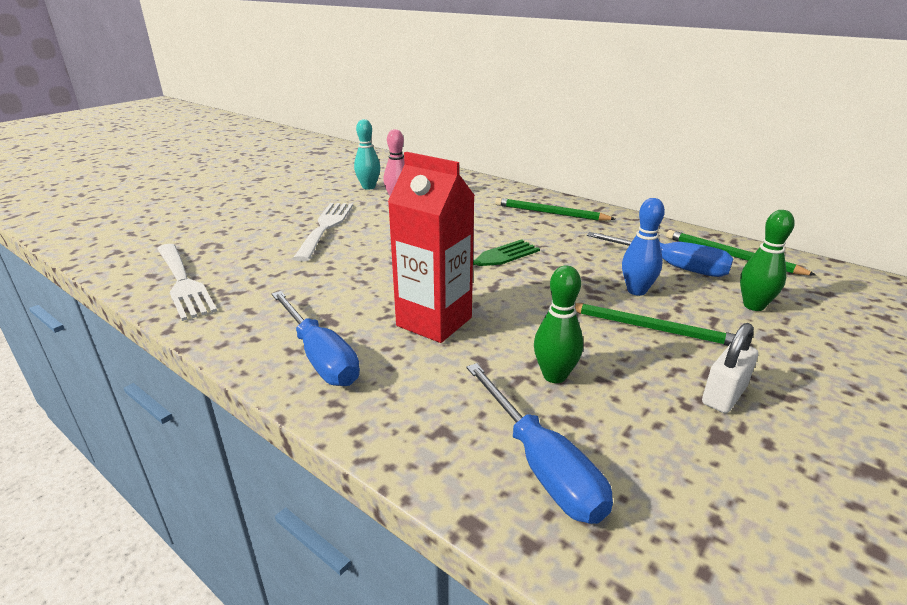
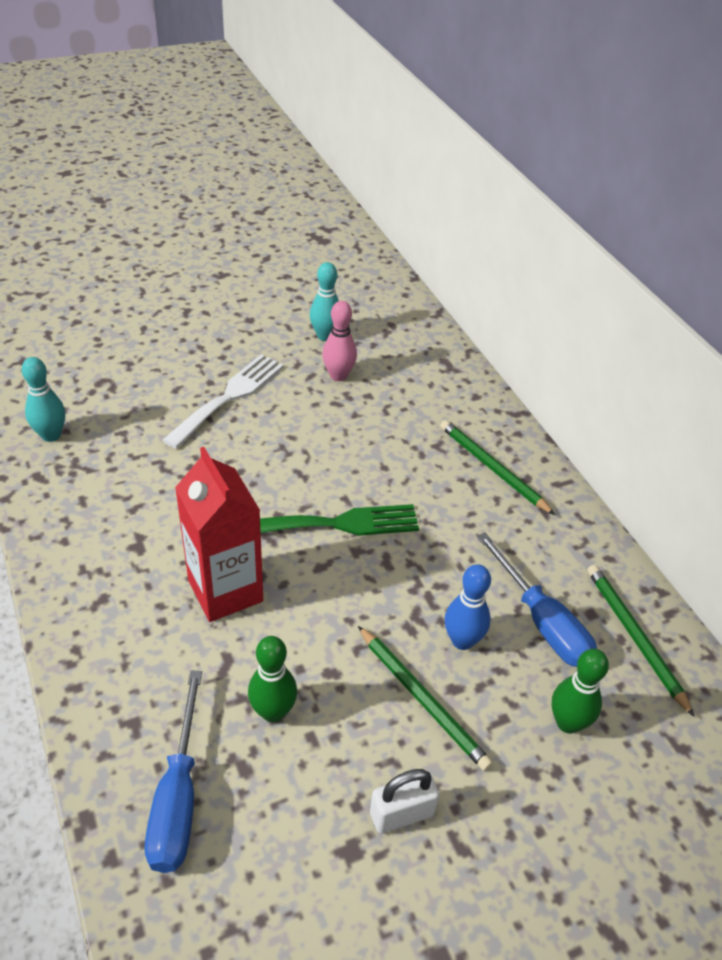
camera: 25 degrees right, 15 degrees up
(183, 283) = (51, 435): white fork -> turquoise bowling pin
(320, 356) = (100, 590): blue screwdriver -> none

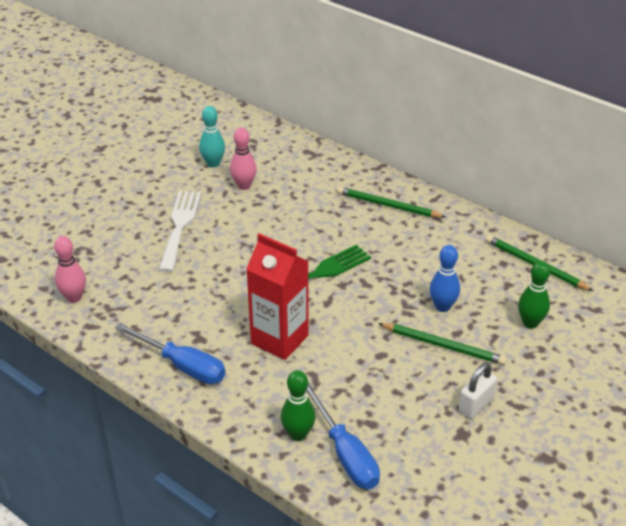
camera: 25 degrees left, 5 degrees down
(51, 435) = (74, 297): turquoise bowling pin -> pink bowling pin
(273, 712) = (364, 389): green bowling pin -> green bowling pin (298, 434)
(542, 621) = (479, 278): blue screwdriver -> blue screwdriver (182, 366)

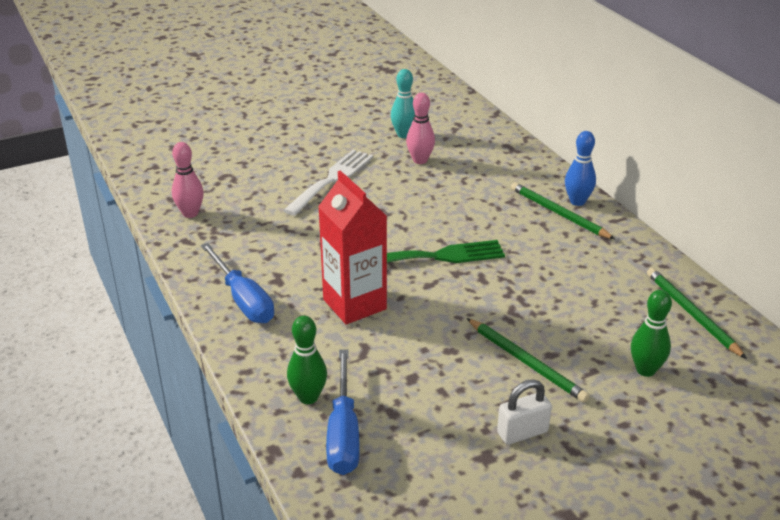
camera: 25 degrees right, 5 degrees down
(442, 307) = (552, 324): blue bowling pin -> blue bowling pin (577, 201)

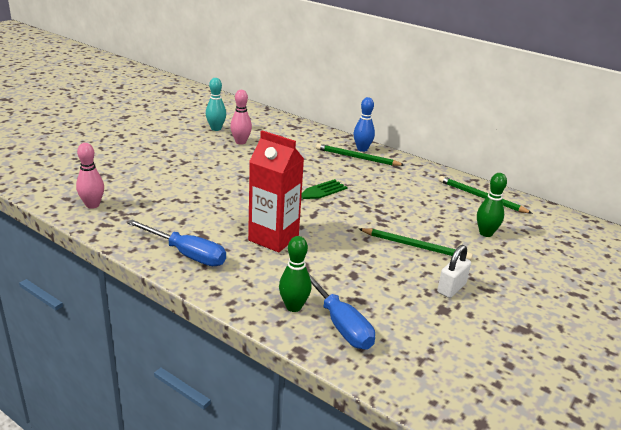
camera: 30 degrees left, 5 degrees down
(332, 180) = (187, 164): white fork -> none

